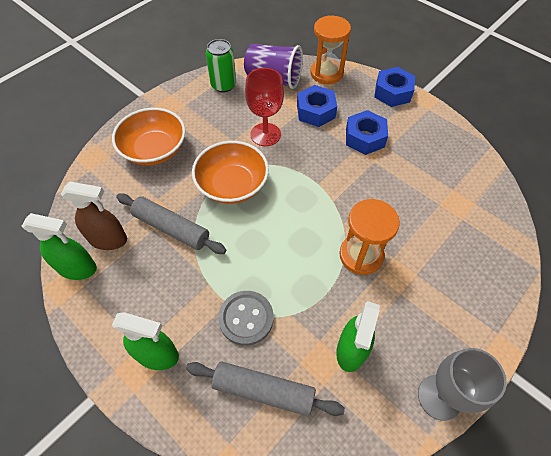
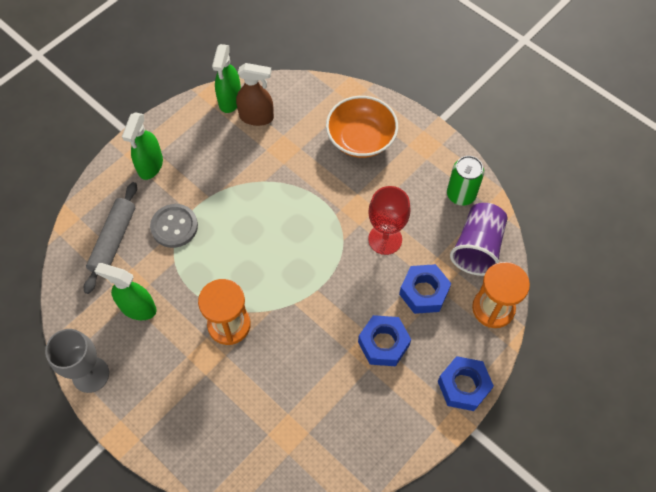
camera: 90 degrees right, 5 degrees up
(108, 239) = (256, 117): brown spray bottle -> brown spray bottle turned 90 degrees counterclockwise
(171, 228) = (266, 163): grey rolling pin -> none
(232, 184) = (316, 210): orange bowl -> none

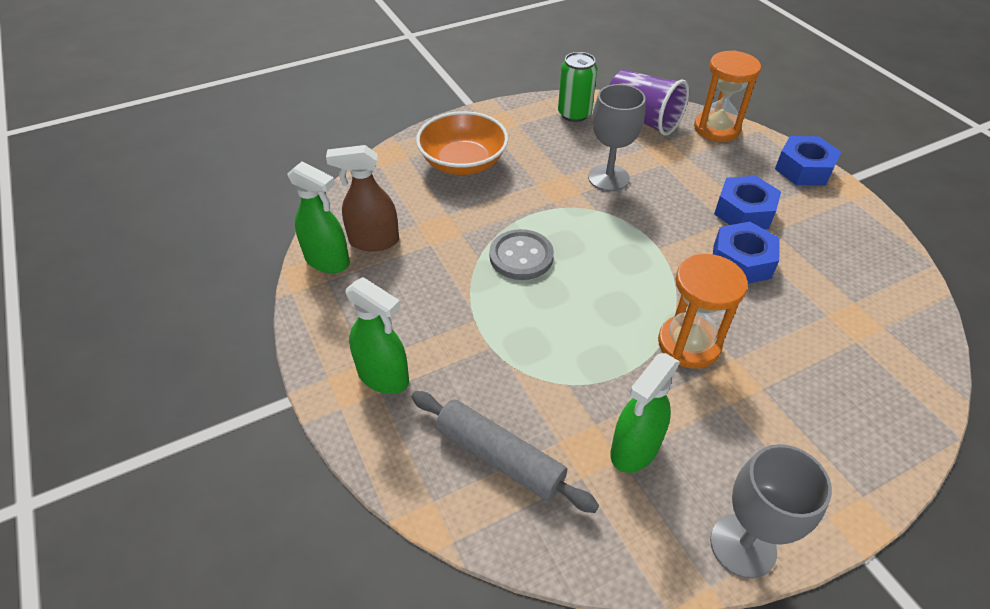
camera: 70 degrees left, 15 degrees down
(174, 226) = (507, 370): grey button -> grey button (521, 256)
(256, 117) = (374, 241): brown spray bottle -> brown spray bottle turned 120 degrees counterclockwise
(385, 239) = (608, 178): red goblet -> grey goblet
(423, 292) = (685, 167): blue nut -> blue nut (741, 261)

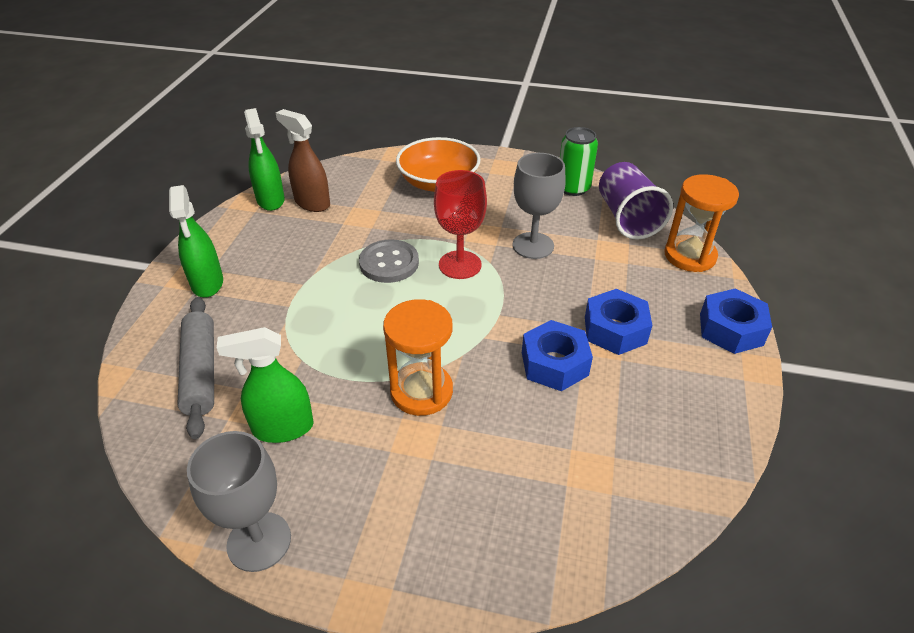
camera: 40 degrees right, 5 degrees down
(578, 225) = (460, 265): none -> red goblet

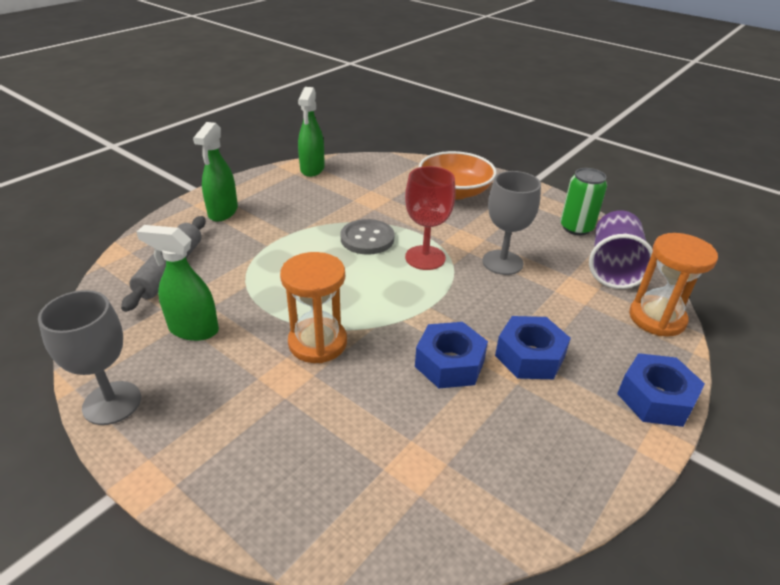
camera: 25 degrees right, 5 degrees down
(312, 203) = (341, 179): brown spray bottle -> none

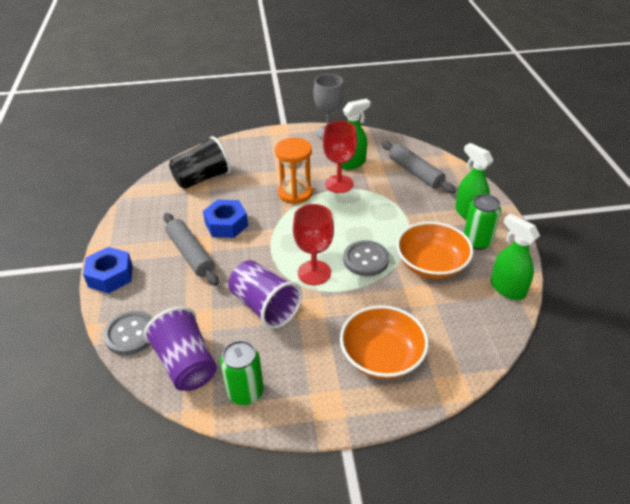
camera: 135 degrees right, 5 degrees up
(256, 316) = (339, 184): none -> red goblet
(265, 196) = (477, 241): none -> green can
(327, 206) = (431, 264): none -> orange bowl
(398, 473) = (202, 178): none -> black cup
(502, 262) = (265, 306): grey goblet -> purple cup
(529, 356) = (191, 254): blue nut -> grey rolling pin
(657, 318) = (131, 334): orange hourglass -> grey button

